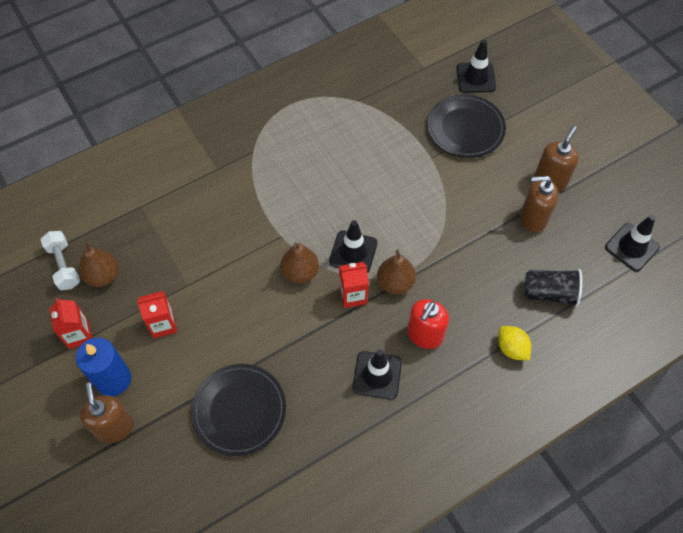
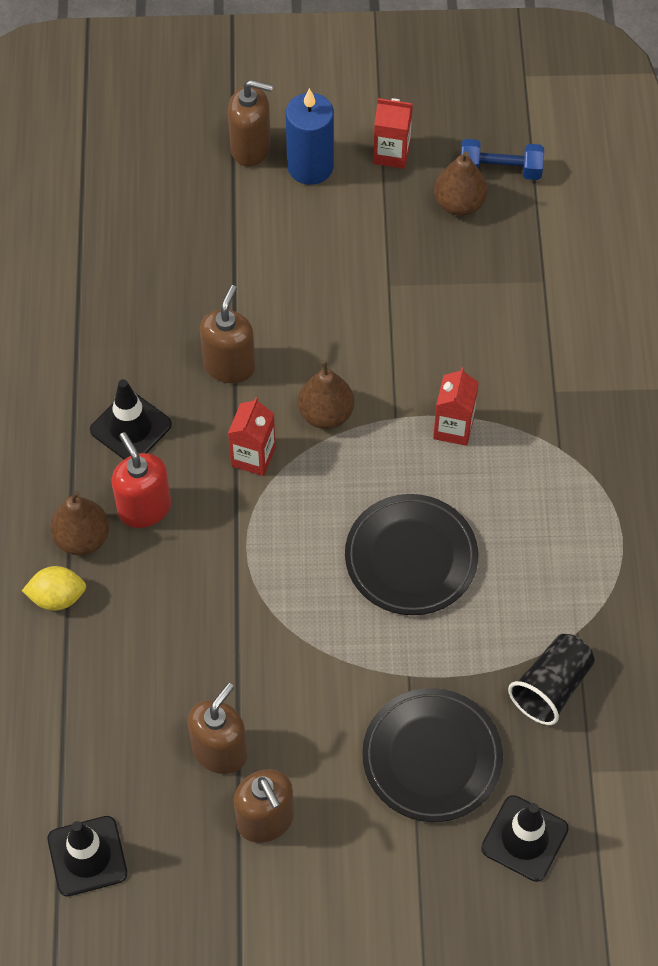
camera: 120 degrees right, 0 degrees up
(64, 266) = (500, 170): white dumbbell -> blue dumbbell
(163, 324) = (349, 239): red carton -> red carton (453, 428)
(239, 410) = (187, 269): black plate -> black plate (411, 558)
(298, 343) = (229, 365): none -> brown soap dispenser
(353, 252) = (316, 489): black traffic cone -> none
(395, 283) = (238, 515): brown pear -> brown pear (82, 538)
(549, 293) = (96, 694): black cup -> black cup (551, 687)

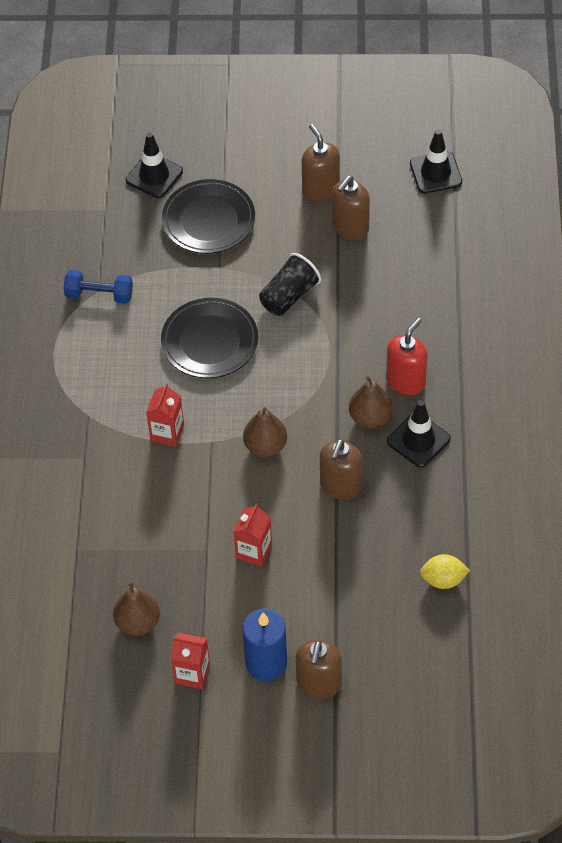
camera: 175 degrees left, 5 degrees down
(57, 597) = (466, 322): yellow lemon -> yellow lemon (443, 579)
(82, 538) = (451, 361): brown pear -> brown pear (370, 417)
(144, 508) = (406, 381): red soap dispenser -> red soap dispenser turned 120 degrees counterclockwise
(251, 148) = (319, 683): brown soap dispenser -> brown soap dispenser turned 90 degrees counterclockwise
(253, 456) = (323, 415): red carton -> red carton (254, 551)
(500, 170) = (97, 654): blue dumbbell -> blue dumbbell (99, 295)
(551, 687) = (122, 258): black cup -> black cup (289, 296)

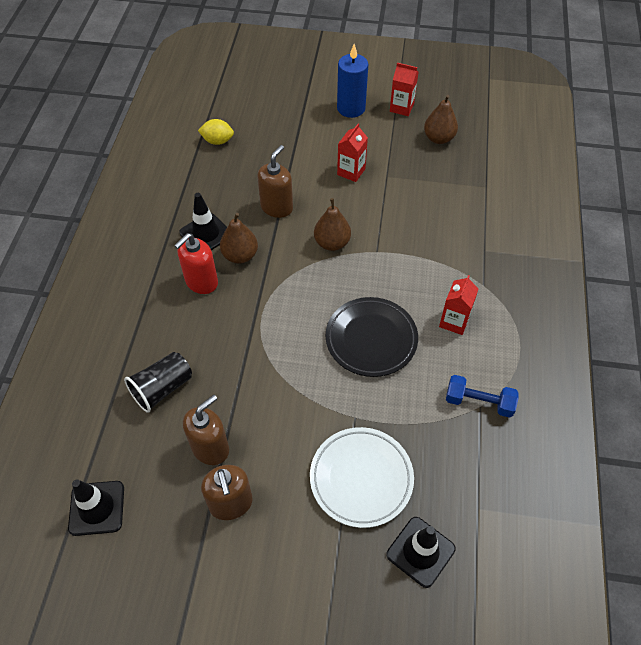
camera: 175 degrees left, 0 degrees up
(167, 433) = (414, 263): red carton -> red carton (454, 321)
(208, 220) = (361, 478): black plate -> white plate
(289, 296) = (289, 376): black cup -> black cup (162, 388)
(319, 683) = (317, 95): brown soap dispenser -> none

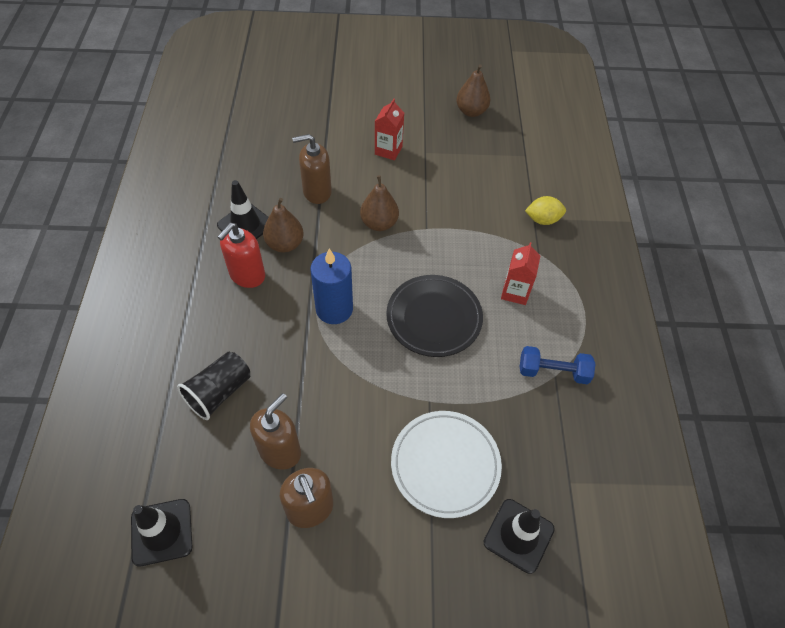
camera: 10 degrees left, 0 degrees up
(217, 141) = (245, 129): yellow lemon -> yellow lemon (542, 220)
(277, 207) = (317, 192): brown soap dispenser -> brown soap dispenser turned 120 degrees counterclockwise
(351, 108) = (379, 88): blue candle -> blue candle (334, 309)
(401, 108) = (430, 84): red carton -> none

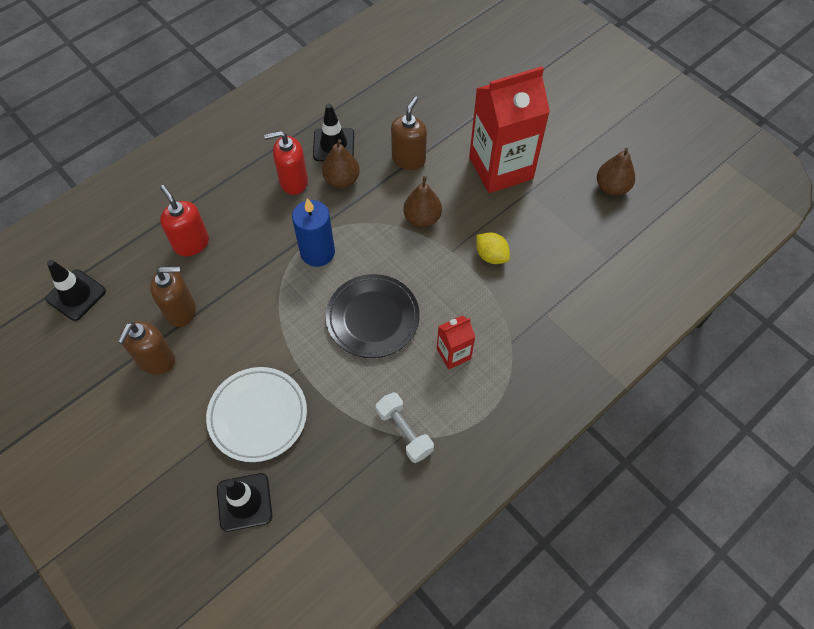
camera: 50 degrees right, 5 degrees up
(219, 392) = (191, 243): black cup -> red soap dispenser
(317, 192) = (408, 159): brown soap dispenser -> brown soap dispenser turned 75 degrees clockwise
(388, 150) = (501, 168): red carton -> red carton, size x2.17
(542, 220) = (550, 321): yellow lemon -> yellow lemon (491, 256)
(553, 372) = (404, 432): blue dumbbell -> white dumbbell

